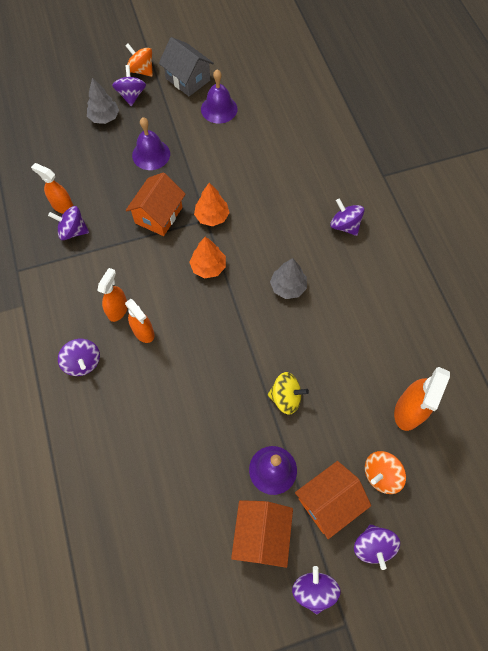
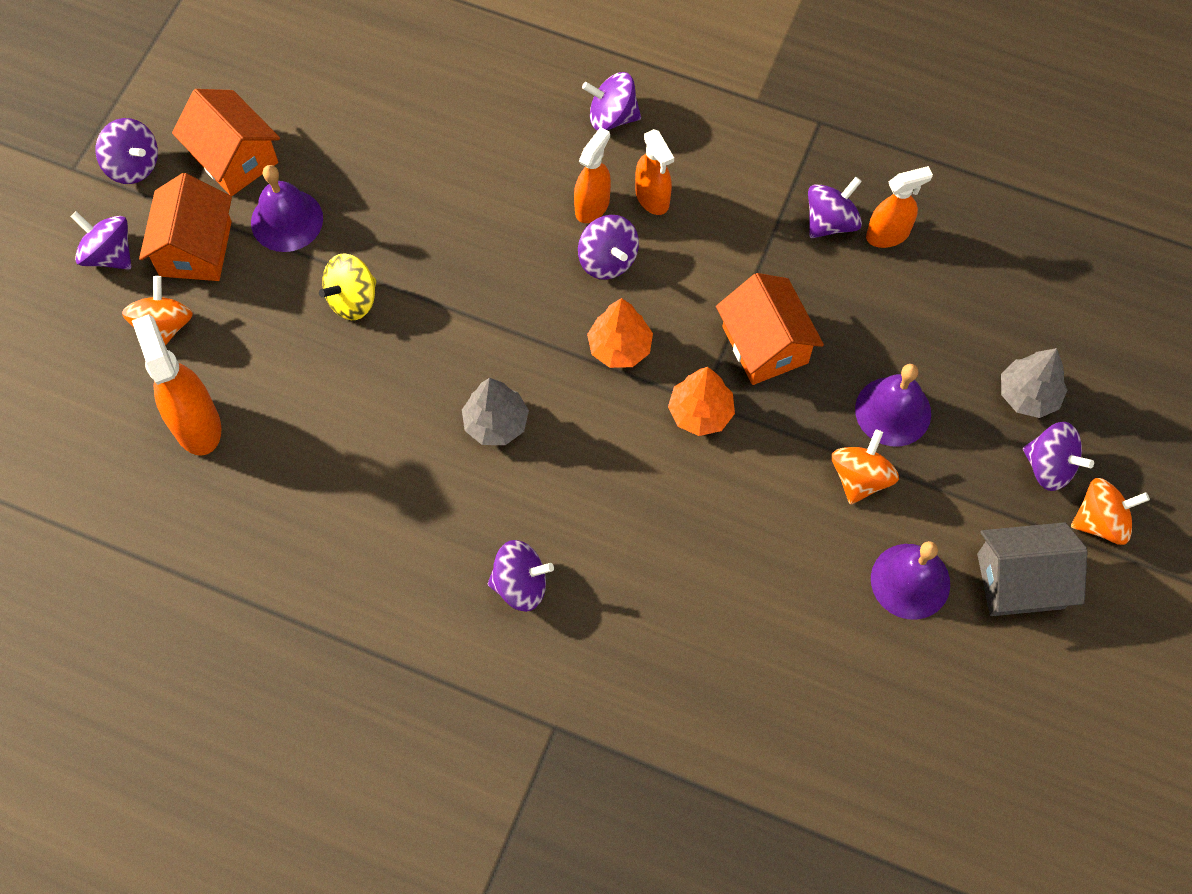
camera: 130 degrees right, 0 degrees up
(143, 332) = (592, 206): orange spray bottle -> orange spray bottle turned 120 degrees clockwise
(168, 304) = (607, 260): none -> purple spinning top
(191, 147) = (860, 478): none -> orange spinning top

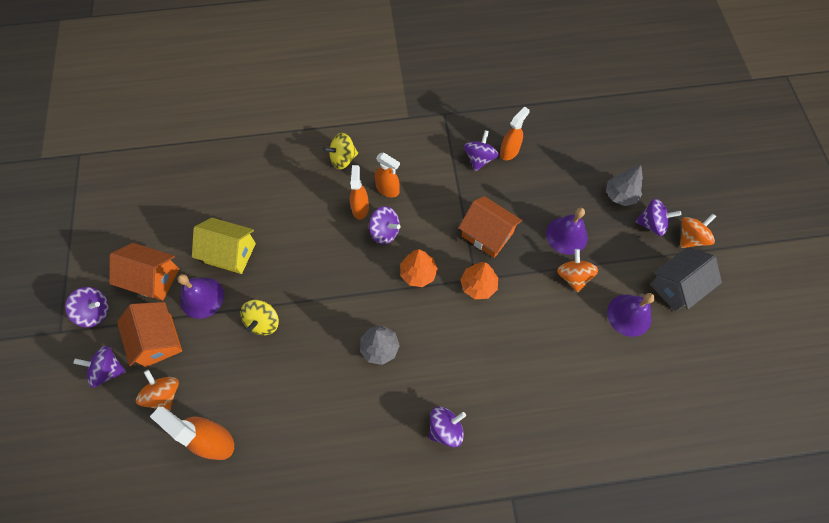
camera: 30 degrees left, 0 degrees up
(362, 176) = (230, 253): none -> yellow house
(612, 116) = (343, 159): purple spinning top -> yellow spinning top

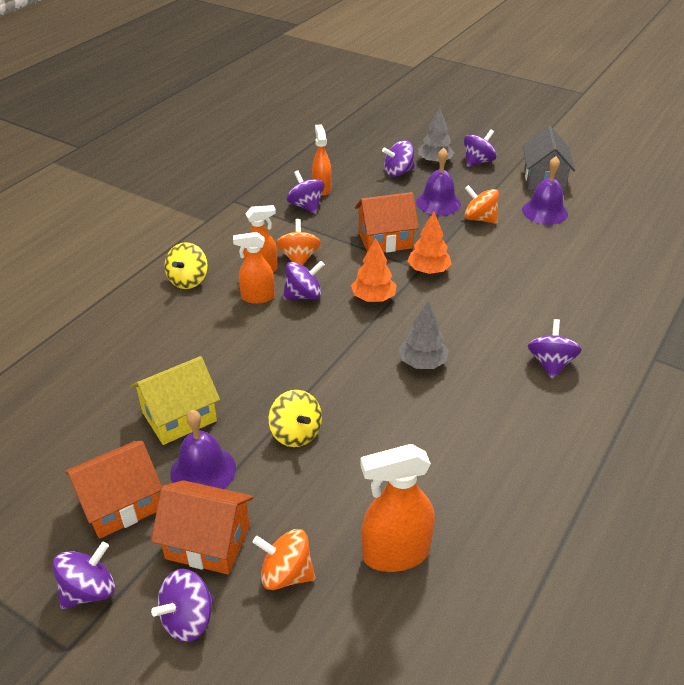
camera: 50 degrees left, 25 degrees down
(360, 208) = (257, 297): orange spray bottle -> orange spray bottle turned 45 degrees counterclockwise
(579, 182) = (398, 172): none -> purple spinning top
(690, 237) = (510, 153): orange spinning top -> orange spinning top (299, 258)

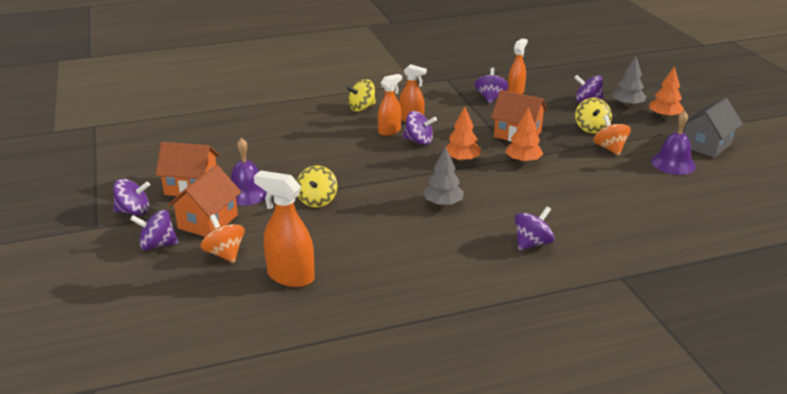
camera: 40 degrees right, 10 degrees down
(179, 417) = (268, 165): yellow house -> none
(208, 542) = (208, 221): orange house -> orange house turned 60 degrees clockwise
(257, 297) = (389, 131): orange spray bottle -> orange spray bottle turned 105 degrees clockwise
(299, 258) = (444, 122): orange spinning top -> none
(438, 202) = (591, 128): purple bell -> yellow spinning top
(478, 162) = (664, 116): purple spinning top -> orange tree

